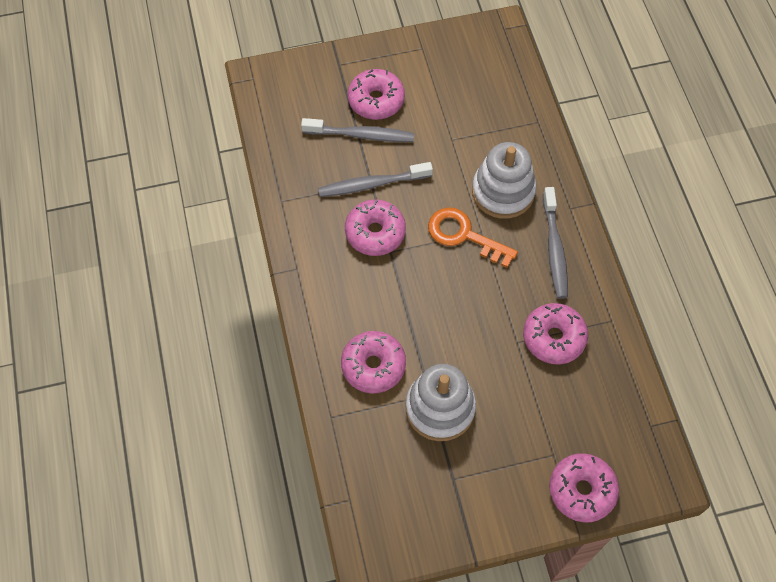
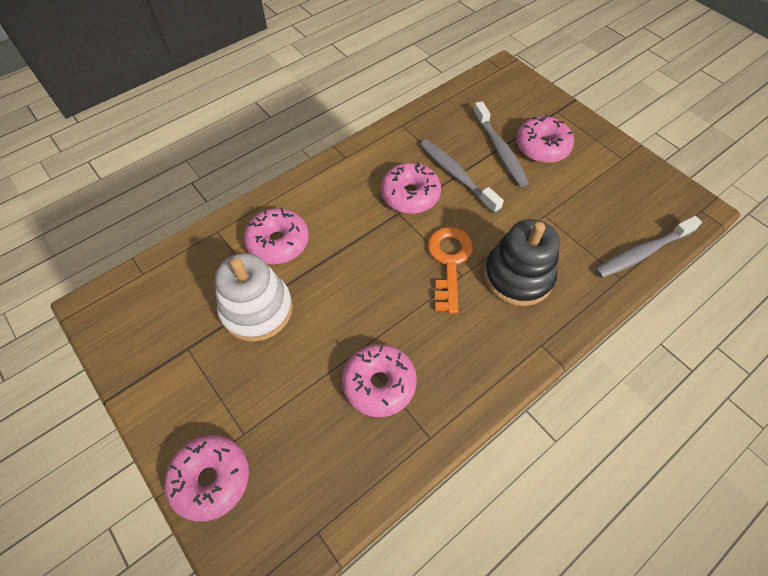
camera: 65 degrees right, 5 degrees down
(503, 192) = (518, 276): white stacking toy -> black stacking toy
(554, 248) = (483, 346): grey toothbrush -> grey toothbrush (642, 253)

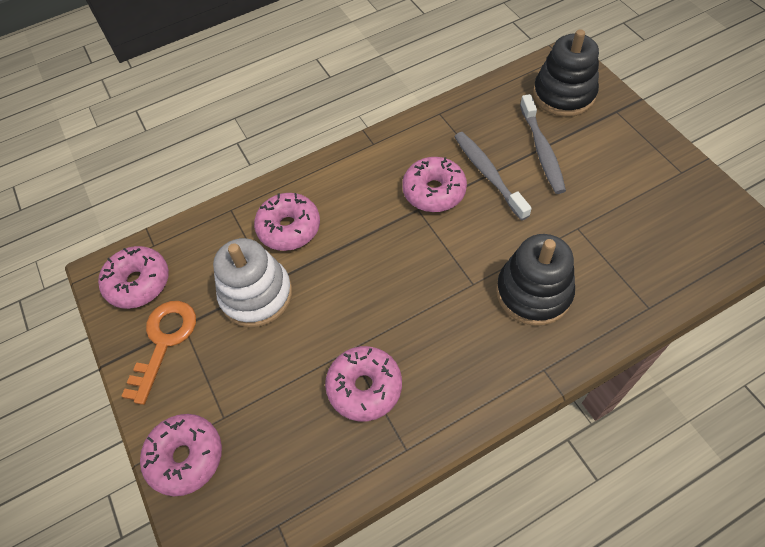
camera: 15 degrees right, 0 degrees up
(449, 262) = (461, 268): orange key -> orange key (164, 342)
(509, 101) = (563, 95): none -> black stacking toy
(542, 147) = (590, 151): pink donut -> pink donut (138, 283)
(642, 253) = (680, 282): grey toothbrush -> none

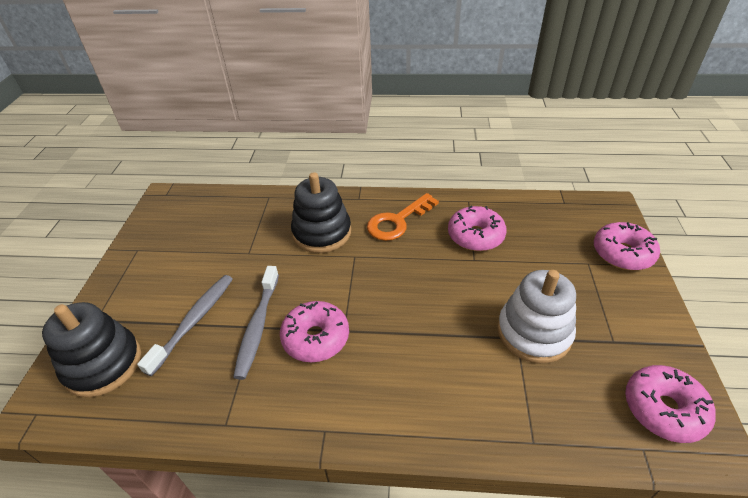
camera: 150 degrees left, 15 degrees down
(164, 342) = (635, 336): orange key -> orange key (397, 221)
(289, 228) = (475, 380): pink donut -> none

